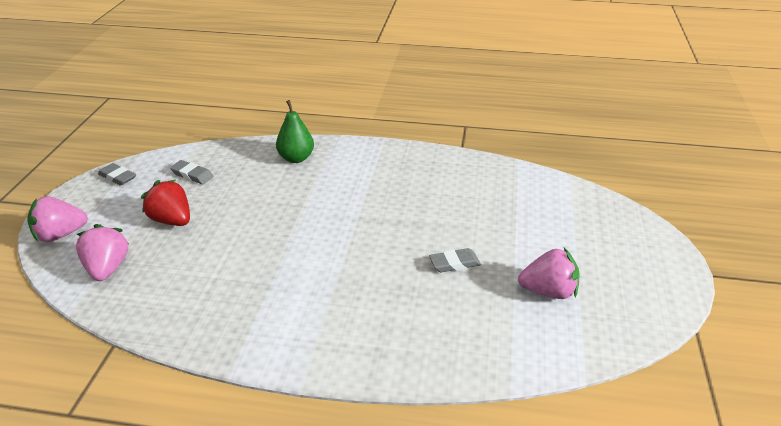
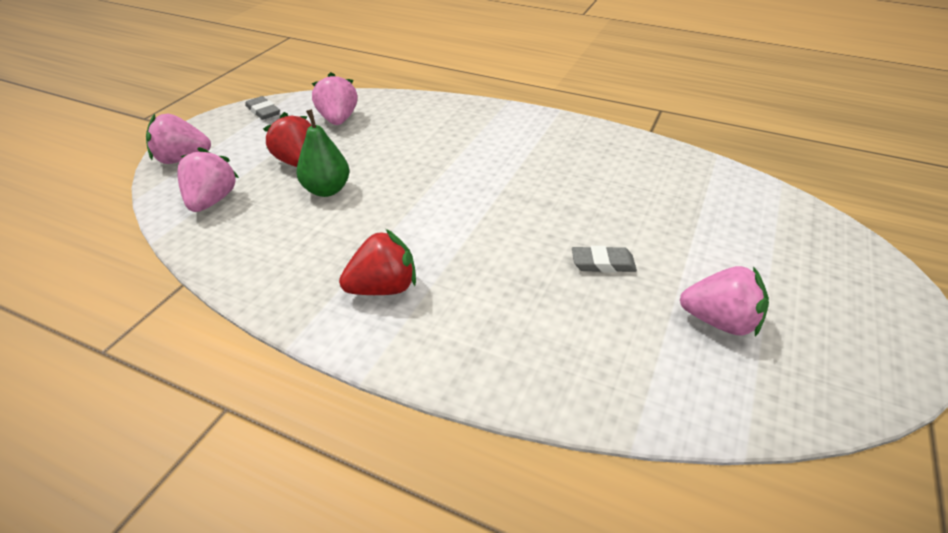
camera: 15 degrees right, 5 degrees up
(192, 175) = (338, 119): grey eraser -> pink strawberry
(289, 315) = (383, 288): none -> red strawberry
(296, 158) = (454, 118): green pear -> green pear (327, 190)

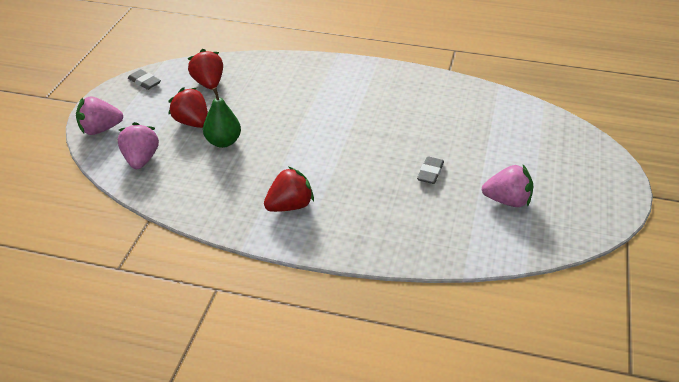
camera: 10 degrees left, 0 degrees up
(338, 119) = (208, 83): pink strawberry -> red strawberry
(603, 263) = (430, 173): grey eraser -> grey eraser turned 60 degrees counterclockwise

